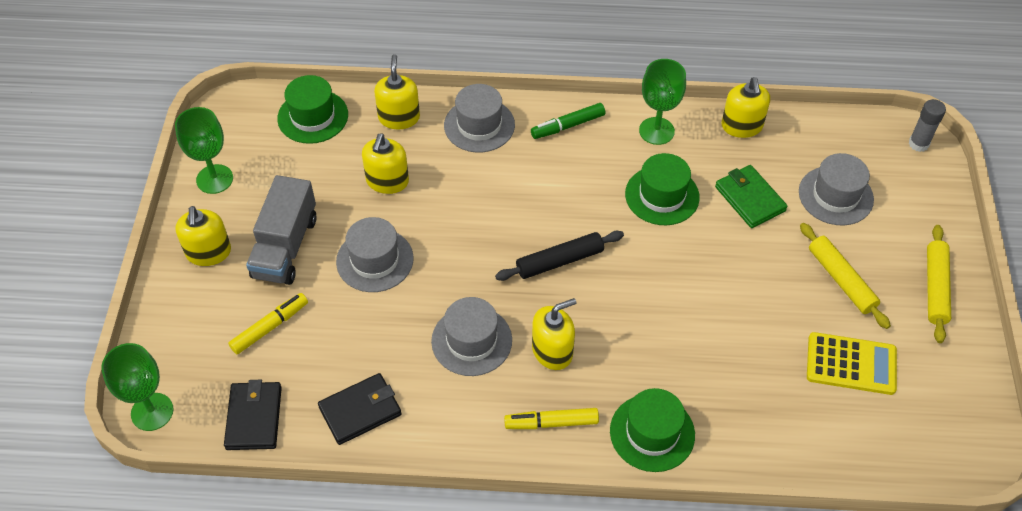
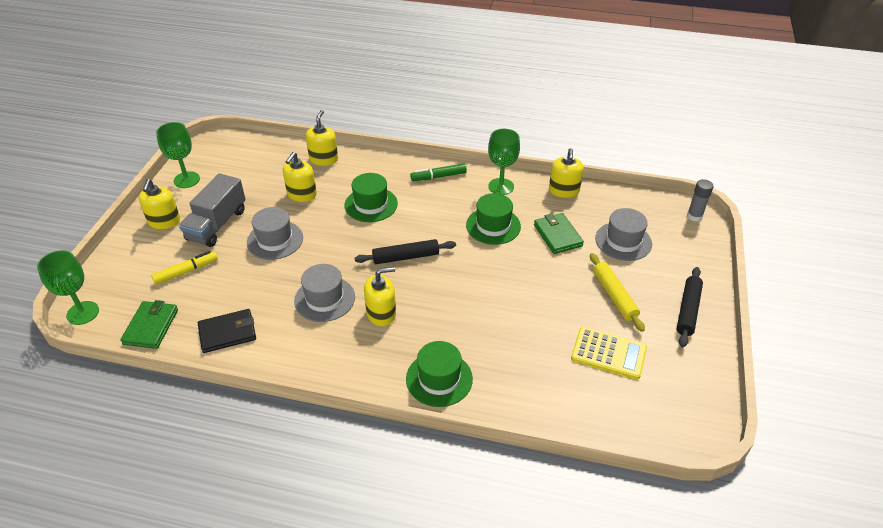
camera: 10 degrees right, 10 degrees down
(254, 417) = (151, 327): black wallet -> green wallet
(313, 116) = (266, 152): green hat -> green hat (371, 204)
(479, 125) = (377, 169): grey hat -> none
(551, 423) = (365, 361): yellow marker -> none
(935, 287) = (687, 310): yellow rolling pin -> black rolling pin

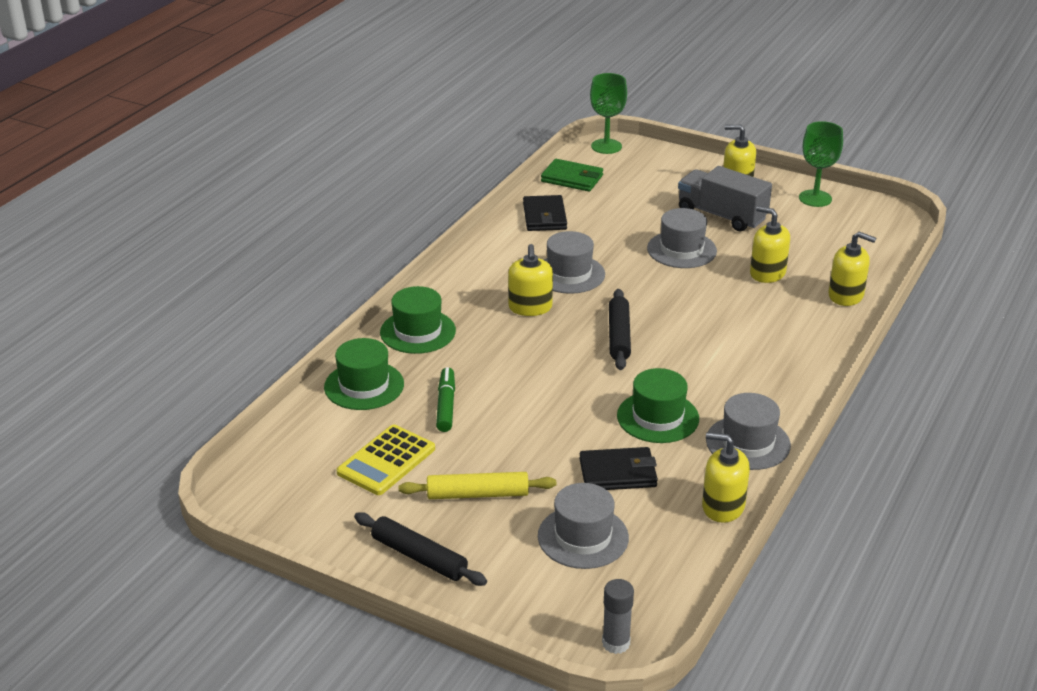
camera: 105 degrees right, 10 degrees down
(186, 271) = (646, 196): yellow marker -> none
(371, 204) = (733, 322): green hat -> green hat (364, 386)
(438, 177) = (785, 388): green marker -> green marker (446, 405)
(501, 186) = (748, 443): green goblet -> grey hat
(557, 235) = (618, 473): green wallet -> black wallet

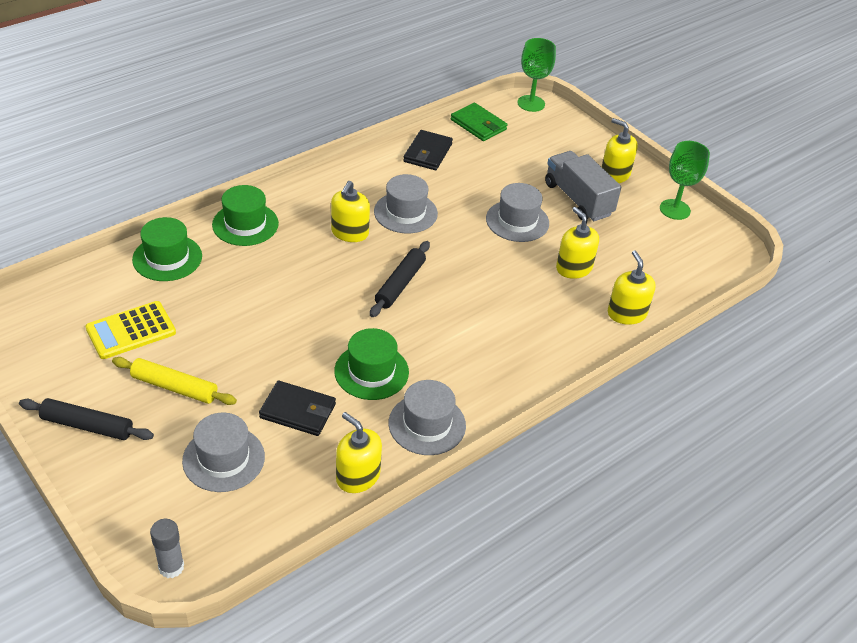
camera: 20 degrees right, 10 degrees up
(419, 557) = (87, 425): black rolling pin -> black rolling pin turned 45 degrees counterclockwise
(446, 405) = (214, 298): green marker -> none
(846, 295) = (626, 313): yellow soap dispenser -> yellow soap dispenser turned 150 degrees counterclockwise

